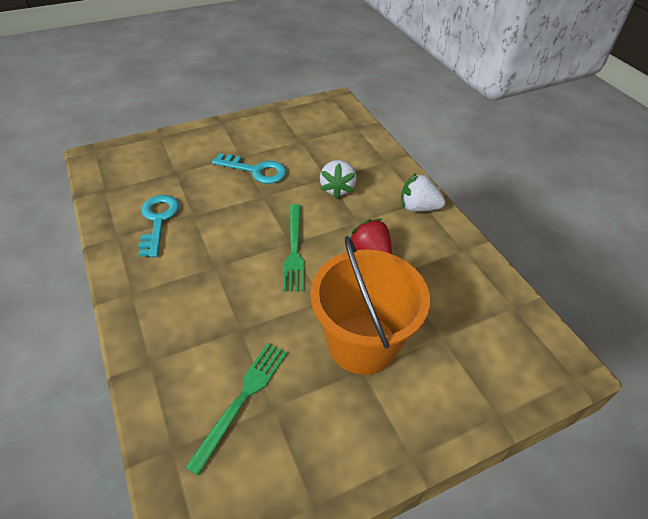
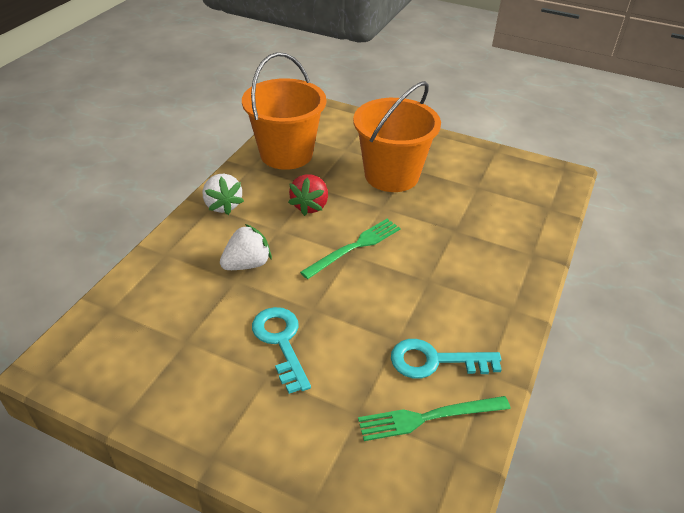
camera: 130 degrees left, 5 degrees down
(158, 220) = (435, 361): turquoise key -> turquoise key turned 45 degrees clockwise
(242, 399) = (491, 200): green fork -> green fork (428, 417)
(468, 284) = (286, 154): none -> orange bucket

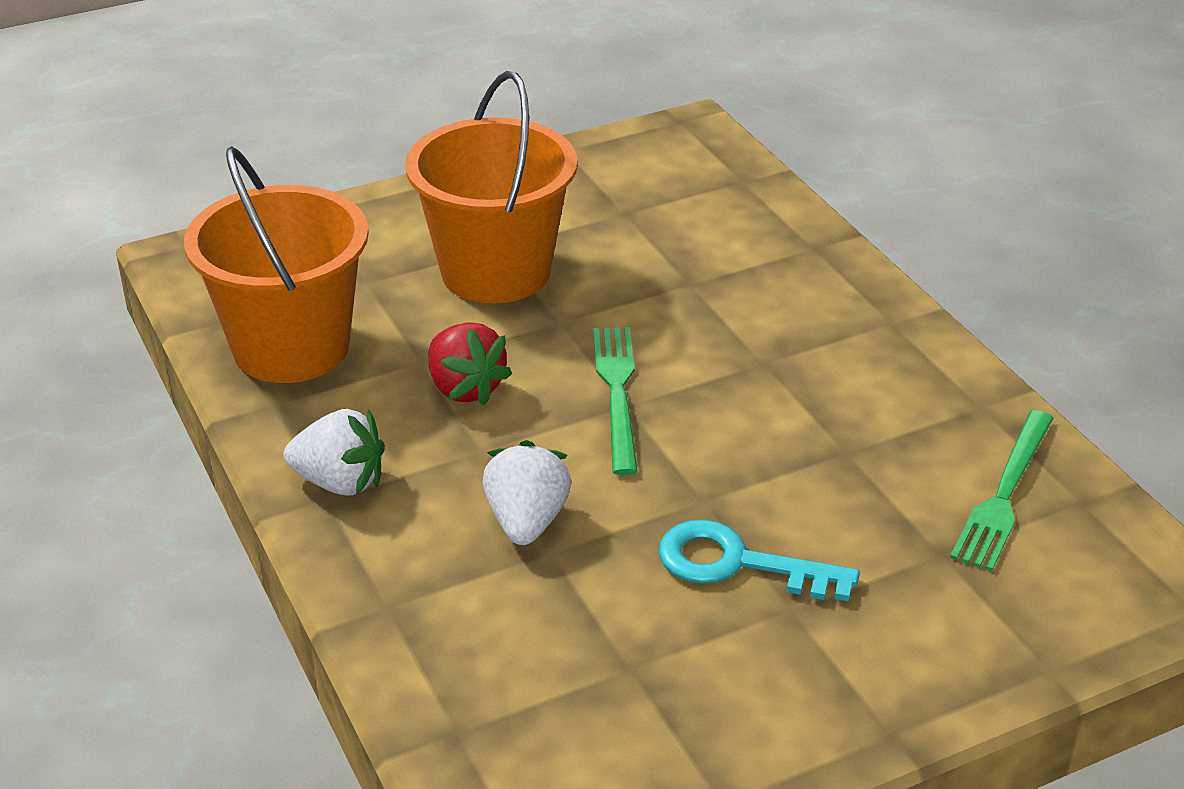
camera: 50 degrees left, 5 degrees down
(435, 361) = (917, 437): turquoise key -> none

